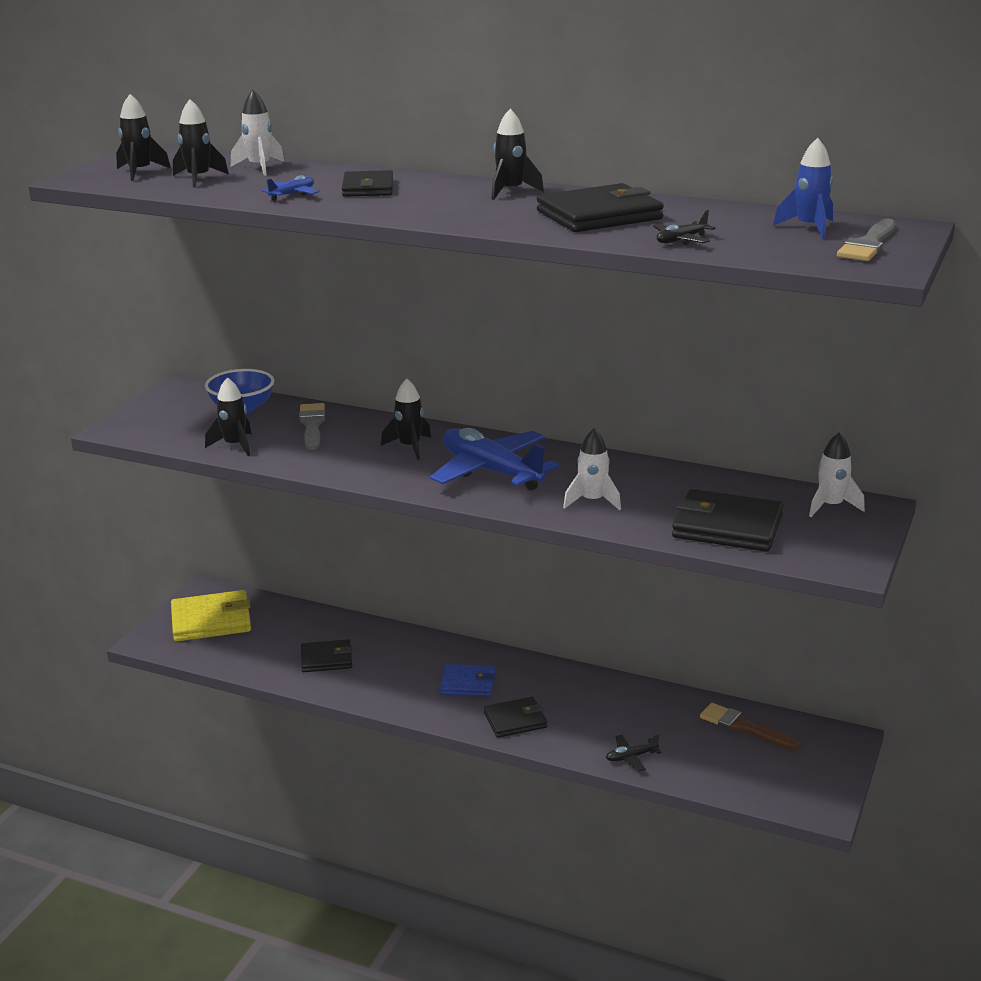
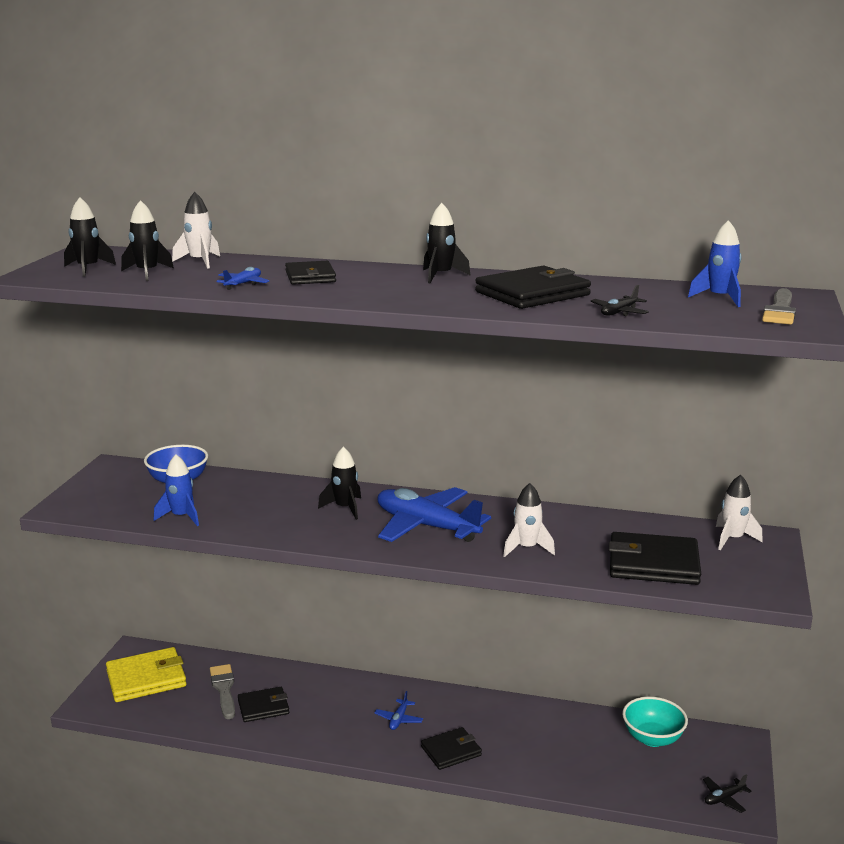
camera: 10 degrees left, 5 degrees down
(235, 445) = (181, 517): black rocket -> blue rocket
(312, 425) = (248, 493): grey brush -> grey brush (224, 689)
(468, 683) = (399, 719): blue wallet -> blue plane
(631, 757) = (564, 777): black plane -> black plane (724, 798)
(744, 727) = (652, 738): brown brush -> turquoise bowl

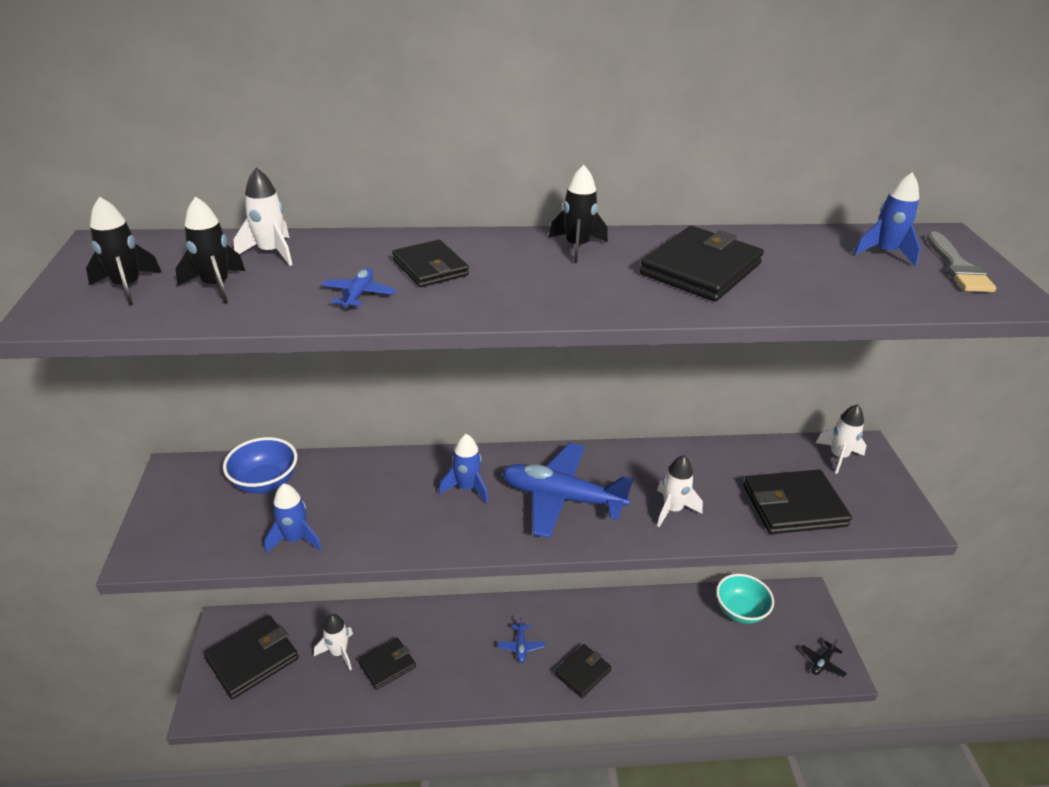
camera: 20 degrees left, 15 degrees up
(146, 679) = (252, 659): yellow wallet -> black wallet
(224, 689) = (339, 652): grey brush -> white rocket
(344, 508) = (466, 488): black rocket -> blue rocket
(619, 312) = (817, 293): black plane -> none

